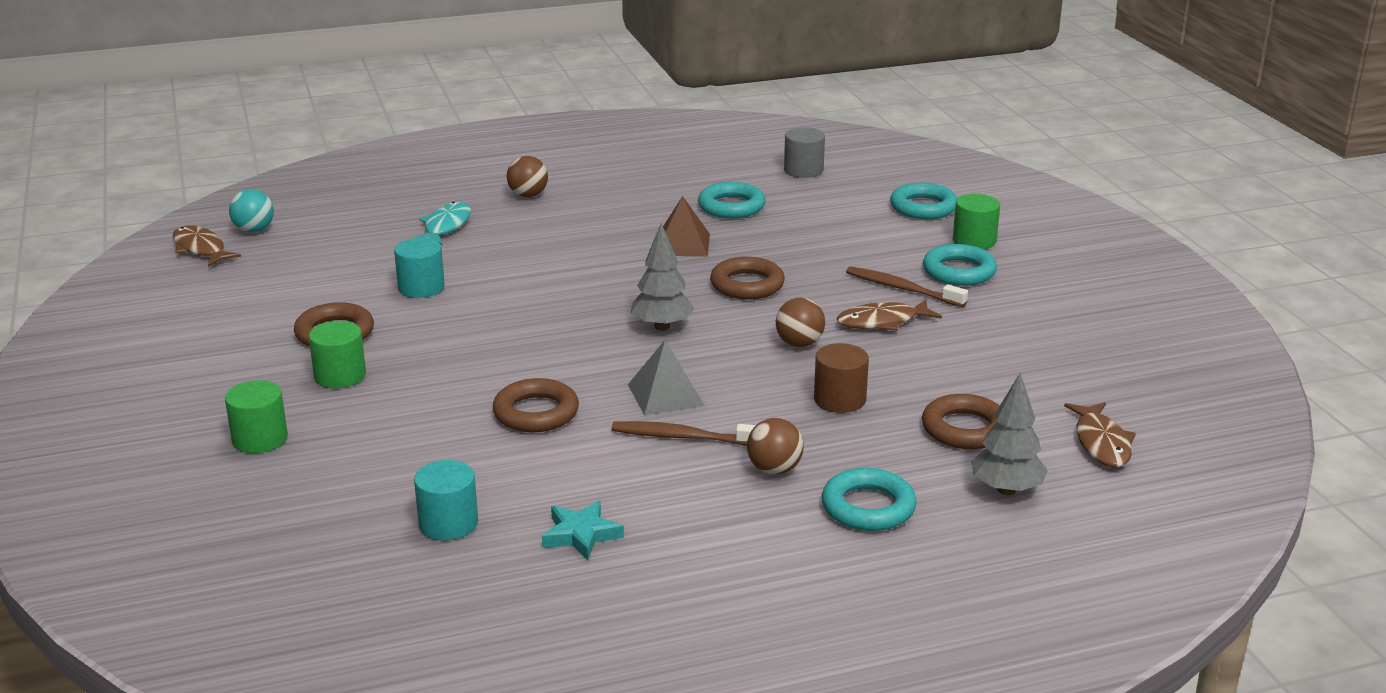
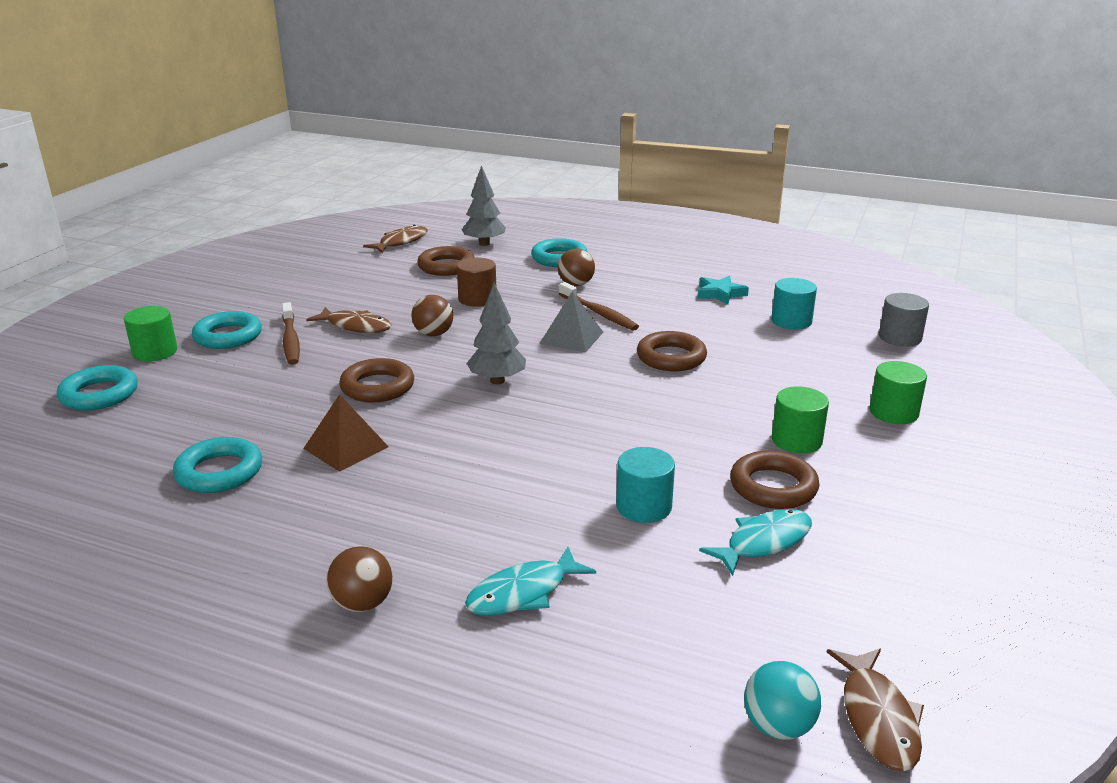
camera: 140 degrees left, 0 degrees up
(316, 298) = (763, 542): none -> turquoise fish
(803, 170) = (57, 487): grey cylinder -> grey cylinder (900, 337)

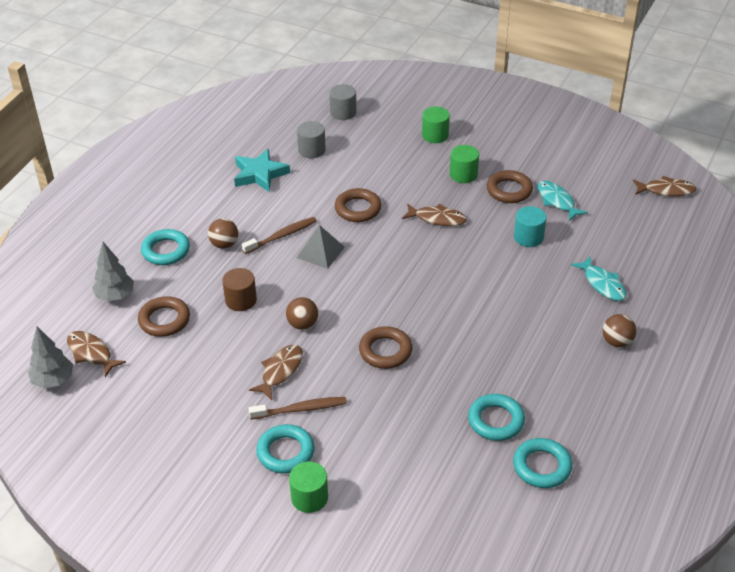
camera: 85 degrees left, 15 degrees up
(99, 394) = (383, 517): turquoise ring -> turquoise ring (542, 466)
(346, 447) = (467, 361): brown pyramid -> none
(497, 381) = (382, 290): grey tree -> grey tree (53, 380)
(668, 418) = (437, 219): none -> brown fish
(720, 294) = (260, 174): turquoise star -> turquoise star, size x1.51
(778, 726) = (675, 216): turquoise ball -> none
(791, 321) = (311, 150): turquoise cylinder -> grey cylinder

